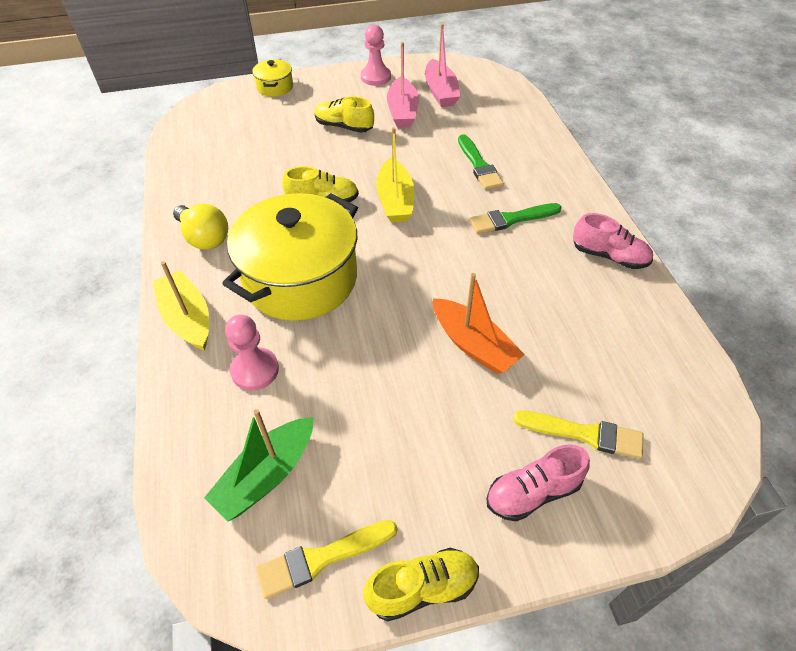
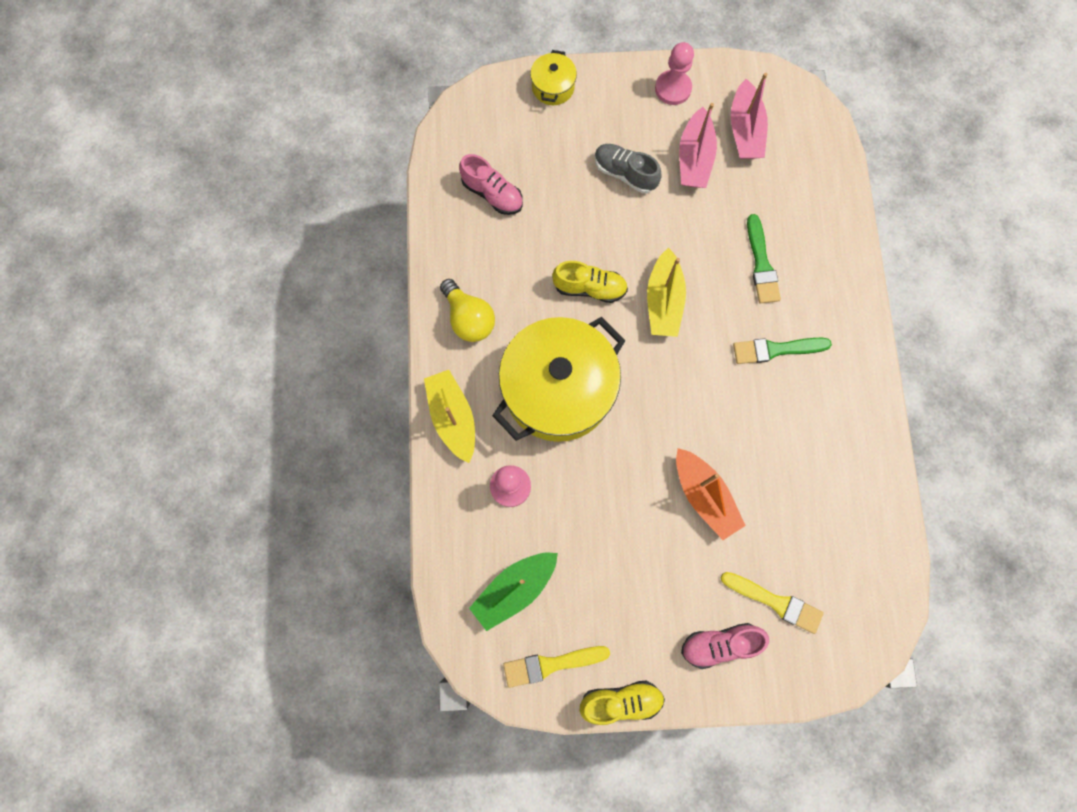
camera: 10 degrees right, 25 degrees up
(344, 127) = (625, 173): yellow shoe -> grey shoe
(609, 256) = (859, 417): pink shoe -> pink shoe (492, 194)

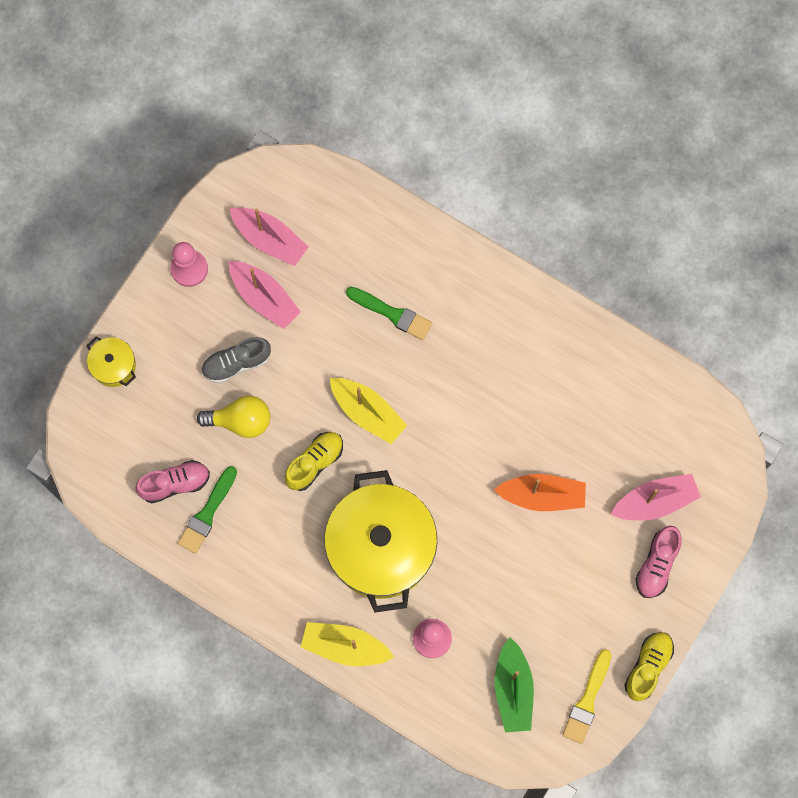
camera: 55 degrees left, 0 degrees up
(469, 319) = (271, 577): yellow light bulb -> yellow light bulb (241, 421)
(775, 602) = (655, 501): yellow brush -> pink boat
(776, 350) = (468, 355): green brush -> green brush (207, 513)

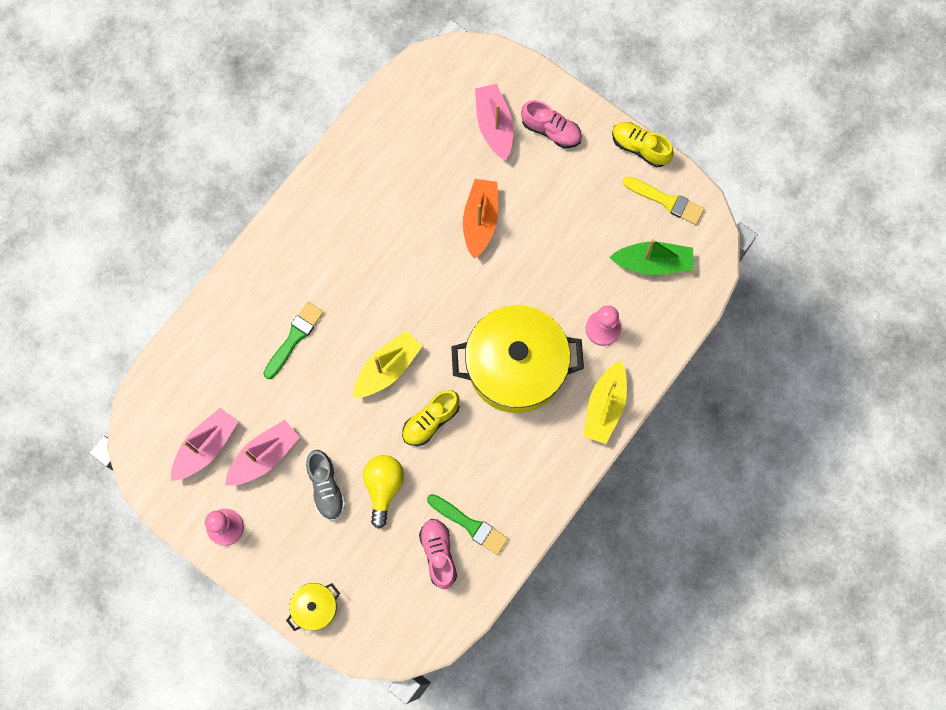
camera: 85 degrees left, 0 degrees up
(314, 463) = (431, 421): yellow shoe -> yellow shoe turned 90 degrees counterclockwise

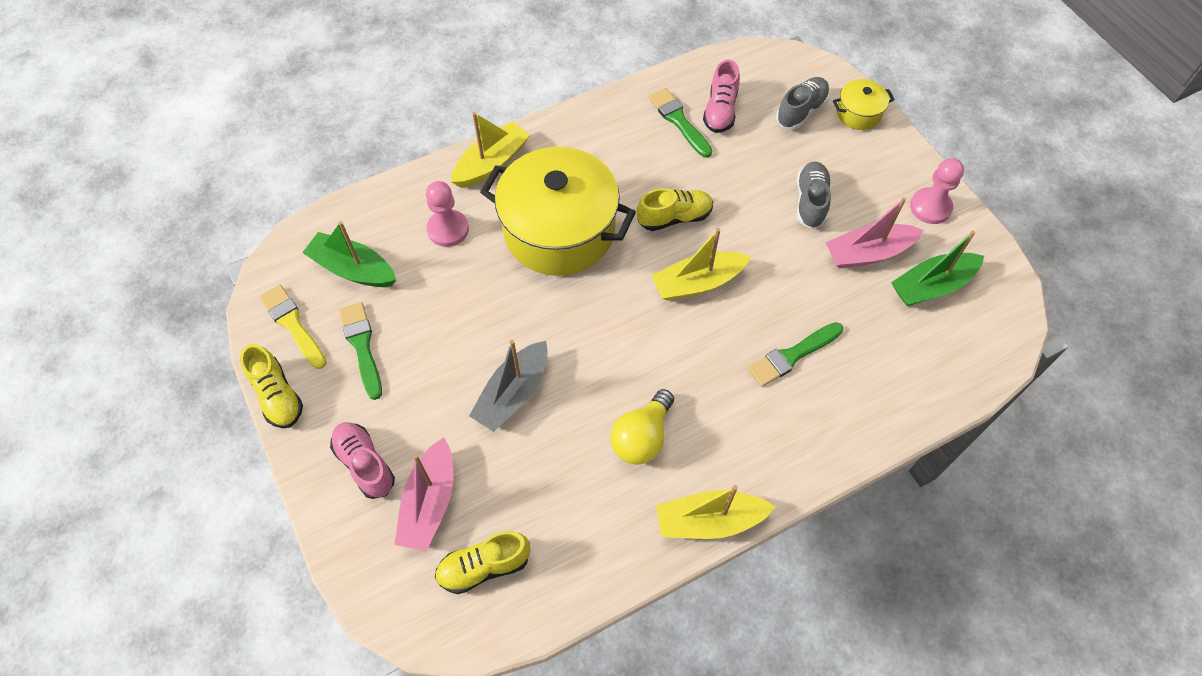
camera: 155 degrees left, 15 degrees down
(206, 447) = (931, 286): pink boat -> green boat
(308, 193) = (709, 520): none -> yellow boat
(367, 587) = (801, 111): none -> grey shoe
(383, 487) = (750, 180): yellow light bulb -> yellow light bulb (642, 437)
(438, 103) = (484, 567): none -> yellow shoe
(480, 220) = (513, 393): orange boat -> grey boat
(606, 207) = (362, 346): none -> green brush

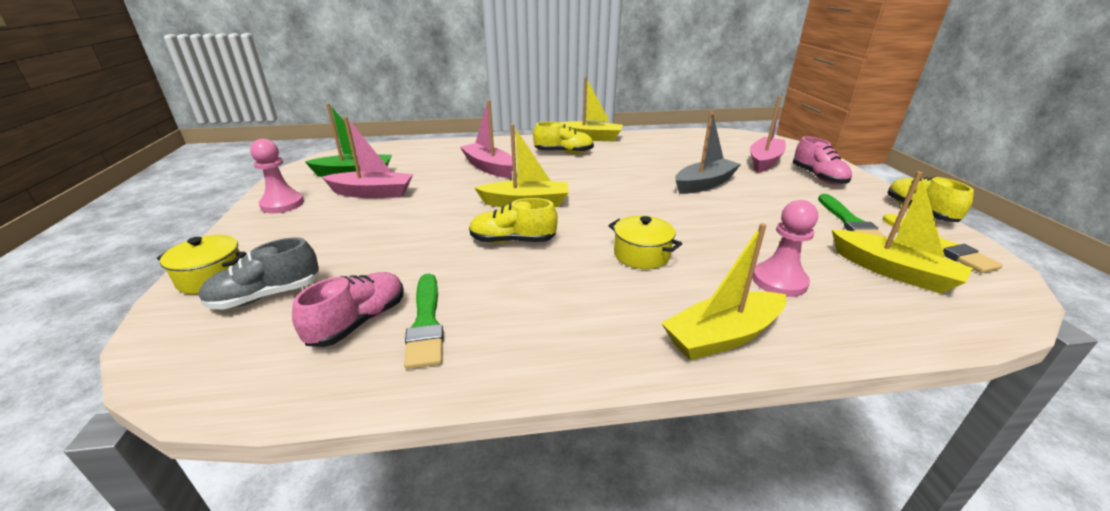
camera: 160 degrees left, 30 degrees down
(353, 269) = (892, 271): green boat -> yellow boat
(484, 567) = (726, 144): yellow shoe -> yellow shoe (563, 152)
(559, 231) = (641, 255): yellow pot -> yellow pot, size x0.44
(642, 437) = (615, 159): yellow light bulb -> none
(792, 355) = (489, 167): green brush -> pink boat
(810, 202) = (373, 226): grey shoe -> none

